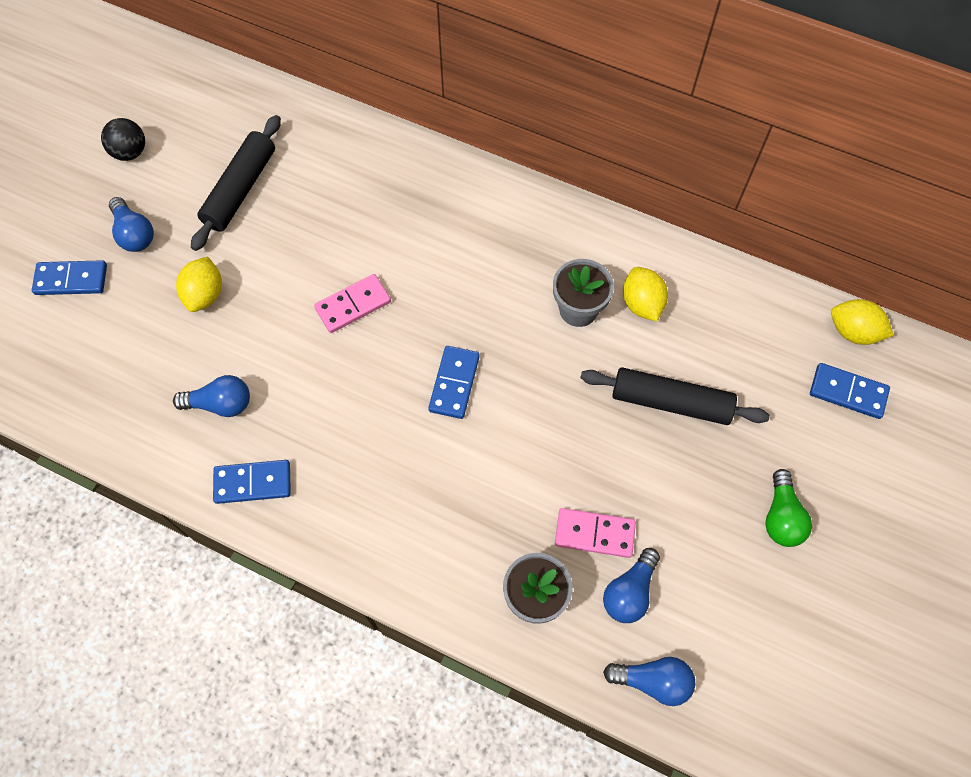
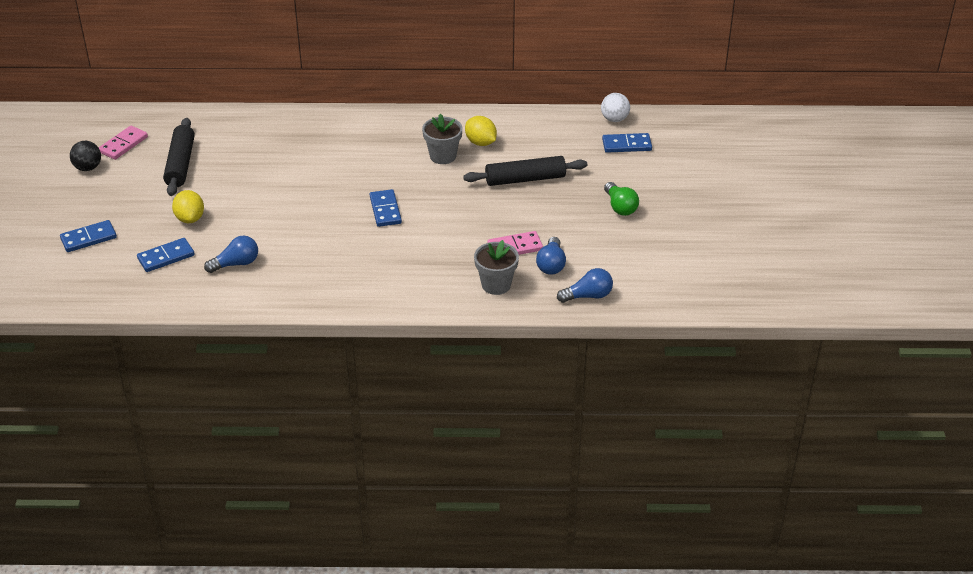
camera: 25 degrees left, 25 degrees down
(134, 234) = (119, 205): blue light bulb -> none
(253, 482) = (282, 291): blue domino -> blue domino (166, 257)
(353, 305) = (295, 195): pink domino -> pink domino (123, 144)
(853, 332) = (614, 119): yellow lemon -> white ball

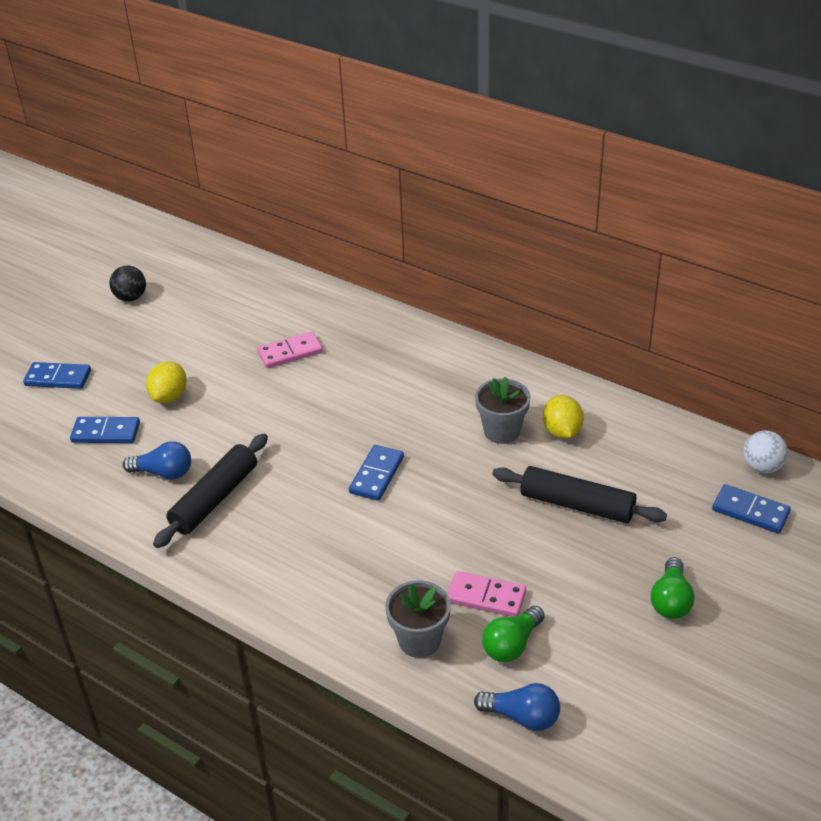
camera: 35 degrees right, 0 degrees up
(123, 144) = (185, 284): pink domino -> pink domino (290, 352)
(180, 164) = (217, 328): black rolling pin -> black rolling pin (214, 499)
(551, 264) = (512, 644): blue light bulb -> green light bulb

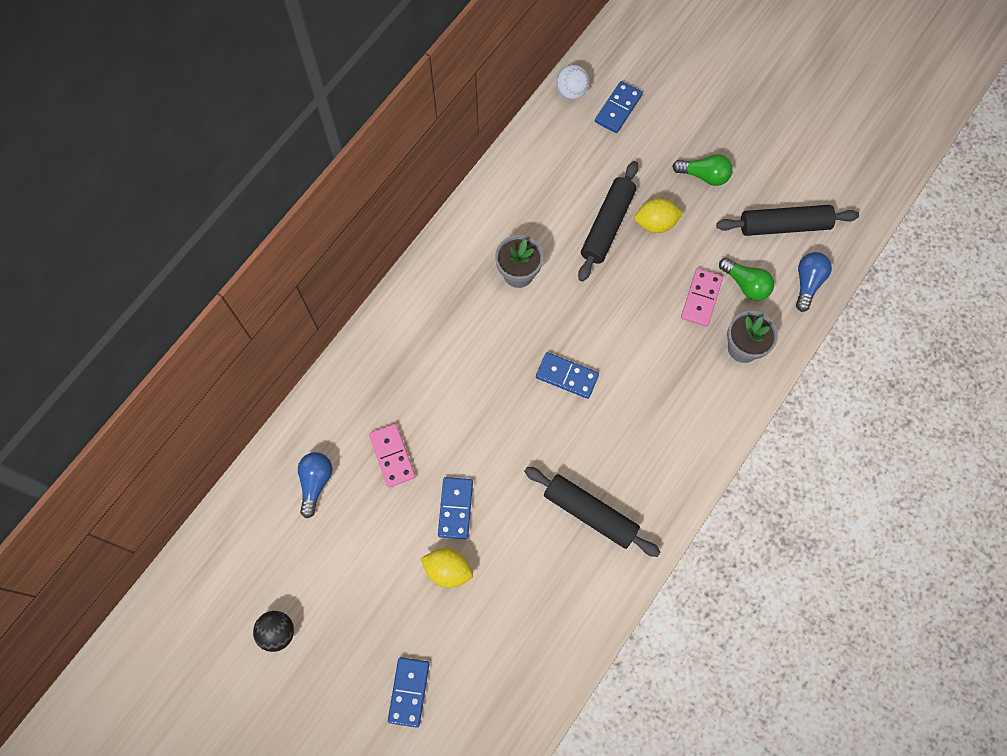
camera: 90 degrees left, 30 degrees up
(106, 432) = (496, 627): blue domino -> blue domino (455, 508)
(163, 472) = (555, 563): blue light bulb -> blue light bulb (315, 483)
(562, 431) = (522, 227): yellow lemon -> yellow lemon (655, 223)
(610, 690) = (784, 225): none -> black rolling pin

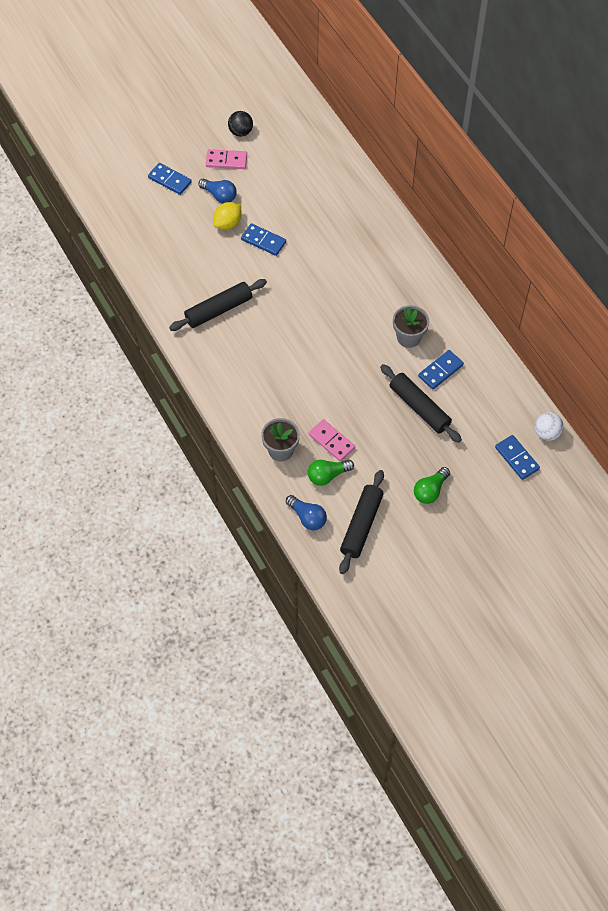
camera: 115 degrees right, 10 degrees down
(315, 483) = (320, 177): blue light bulb -> blue light bulb (219, 196)
(392, 456) = (316, 221): pink domino -> pink domino (226, 160)
(567, 376) = (317, 335): blue domino -> blue domino (440, 371)
(655, 223) = (406, 439): yellow lemon -> none

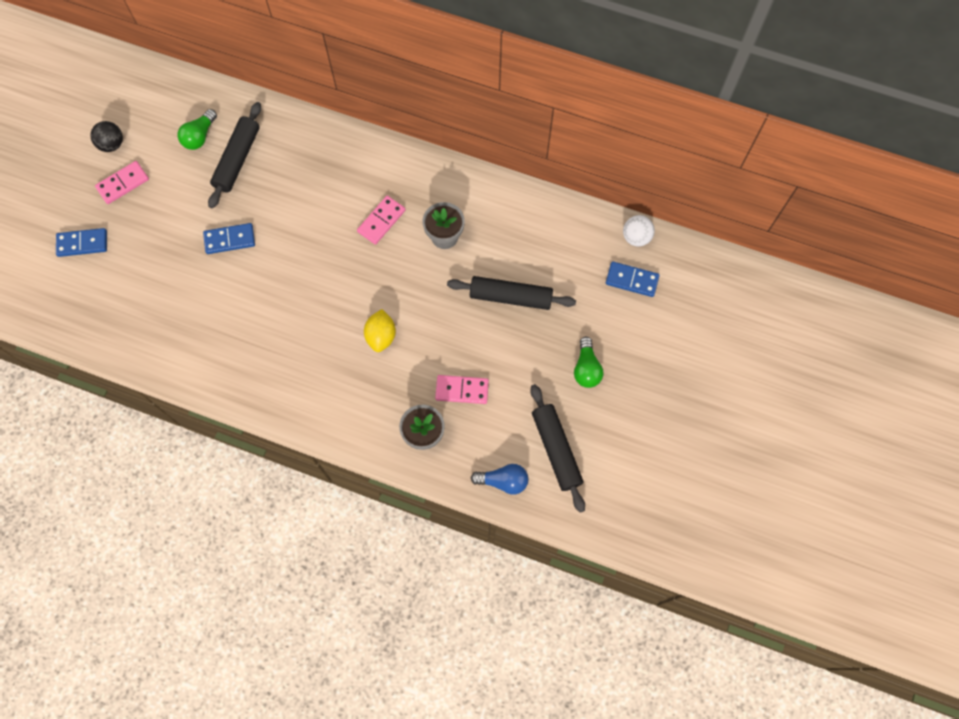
camera: 40 degrees left, 10 degrees up
(218, 310) = (246, 341): black rolling pin -> black rolling pin (237, 159)
(219, 196) = (147, 224): blue light bulb -> none
(228, 223) = (180, 247): yellow lemon -> yellow lemon (381, 336)
(327, 475) = (486, 426): green light bulb -> green light bulb (200, 136)
(374, 298) = (381, 221): none -> pink domino
(440, 371) = (499, 247): blue domino -> none

